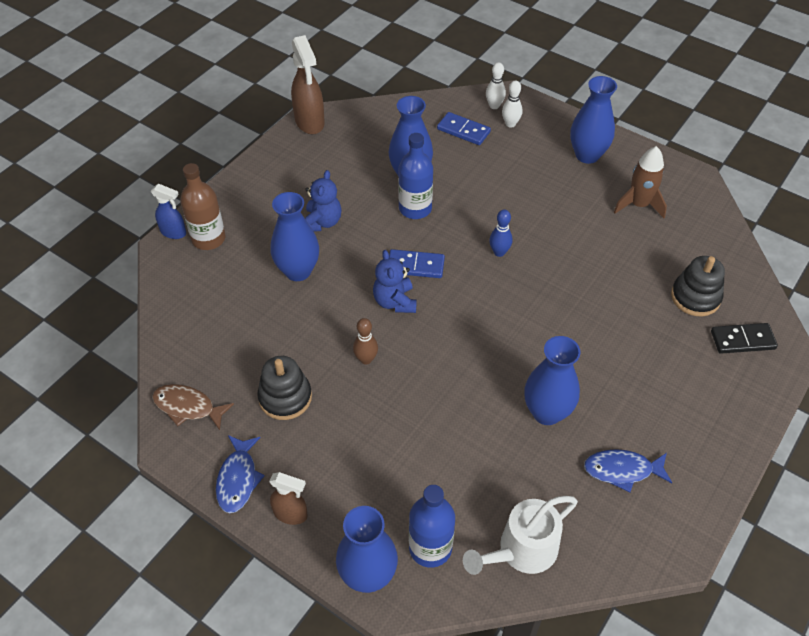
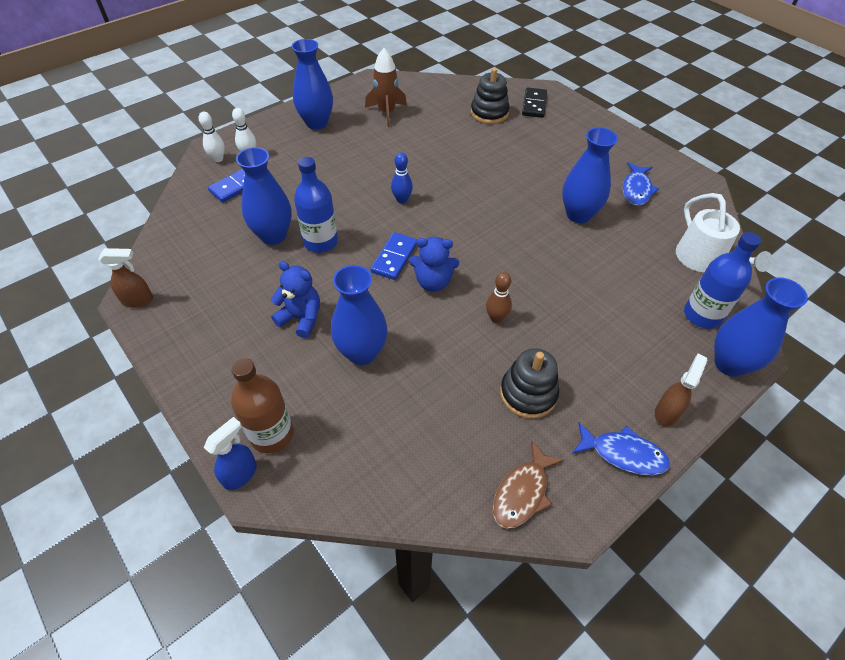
camera: 75 degrees left, 0 degrees up
(310, 122) = (138, 300): brown spray bottle -> brown spray bottle, size x0.59

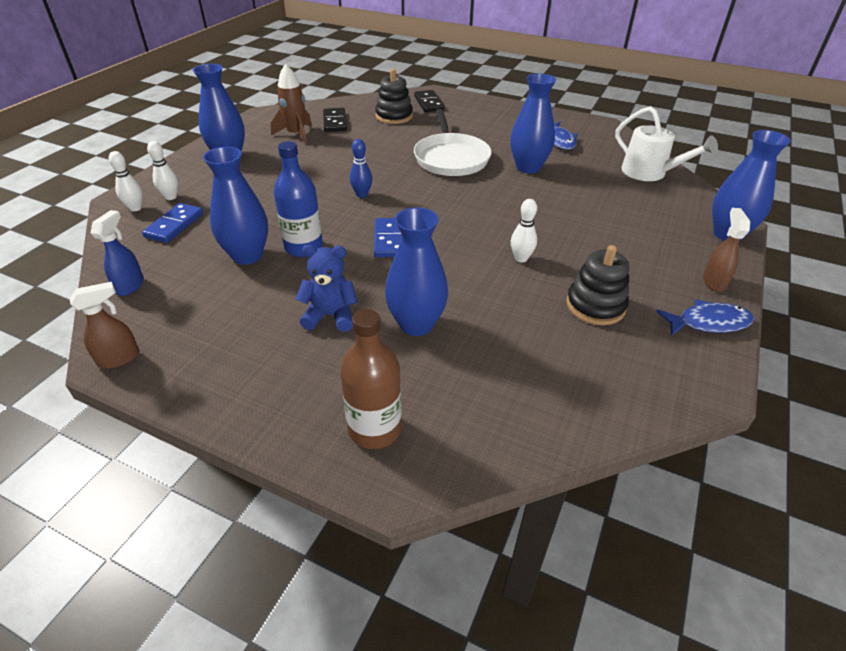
camera: 25 degrees left, 10 degrees down
(241, 474) = (367, 480): blue spray bottle -> blue spray bottle (130, 286)
(430, 106) = (335, 122): none -> black domino
(433, 282) = (441, 248): blue teddy bear -> none
(496, 318) = (521, 258): brown bowling pin -> white bowling pin
(510, 181) = (451, 158): none -> white pan
(522, 492) = (655, 383): brown fish -> none
(702, 315) = (680, 208): blue bottle -> none

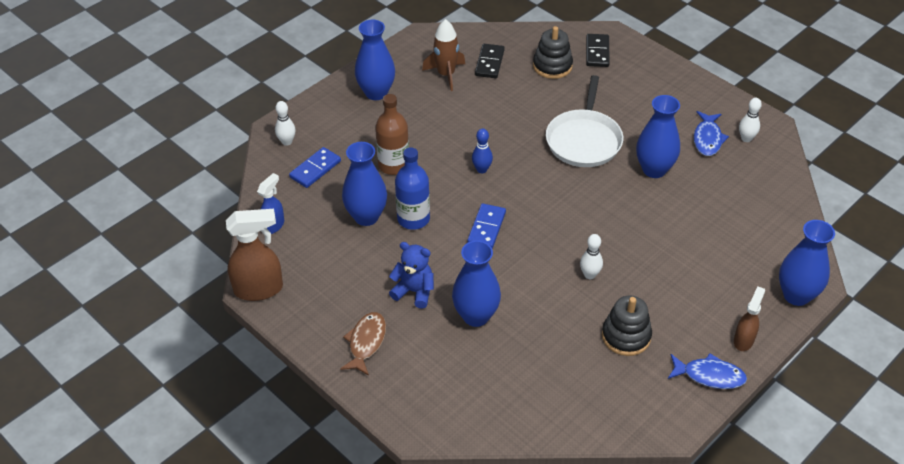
camera: 20 degrees right, 5 degrees up
(119, 358) = (259, 289): brown spray bottle -> brown spray bottle, size x1.70
(171, 197) = (317, 135): white bowling pin -> white bowling pin (746, 138)
(286, 387) = (366, 342): none -> brown fish
(374, 429) = (415, 389): brown bottle -> brown bottle (393, 165)
(650, 173) = (773, 204): white watering can -> none

